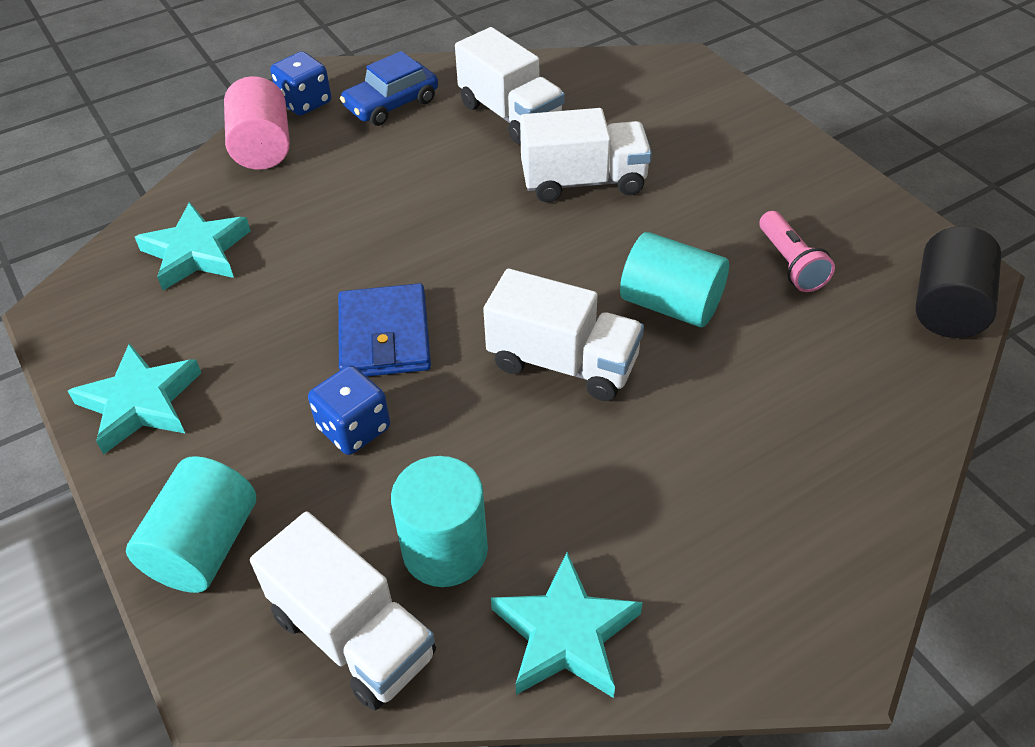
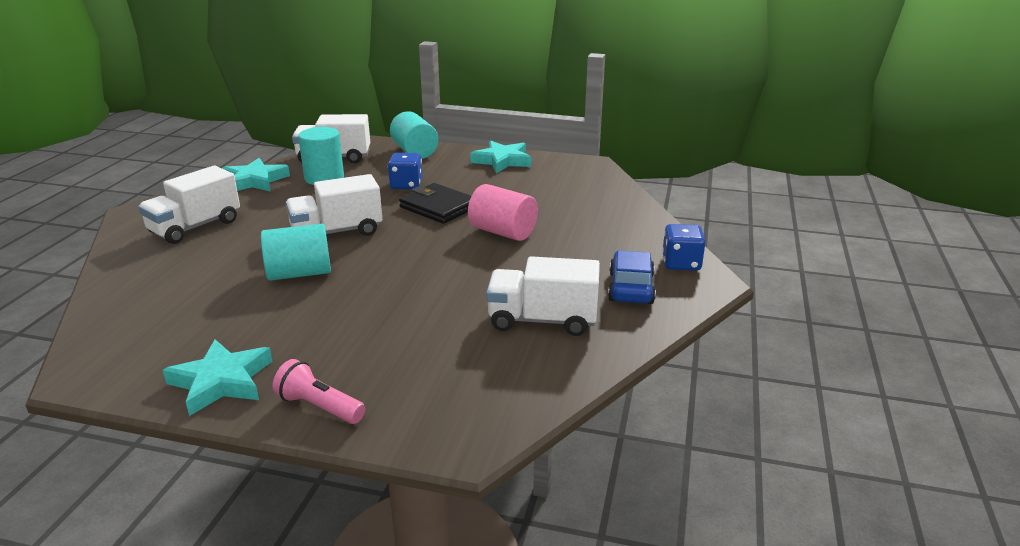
camera: 135 degrees right, 20 degrees down
(196, 252) = (579, 194): turquoise star -> turquoise star (221, 381)
(262, 147) = (647, 235): pink cylinder -> pink cylinder (503, 232)
(384, 336) = (438, 207): blue wallet -> black wallet
(583, 181) = (429, 305): white truck -> white truck (195, 227)
(790, 263) = (232, 324): pink flashlight -> pink flashlight (319, 407)
(947, 307) = (97, 347): black cylinder -> none

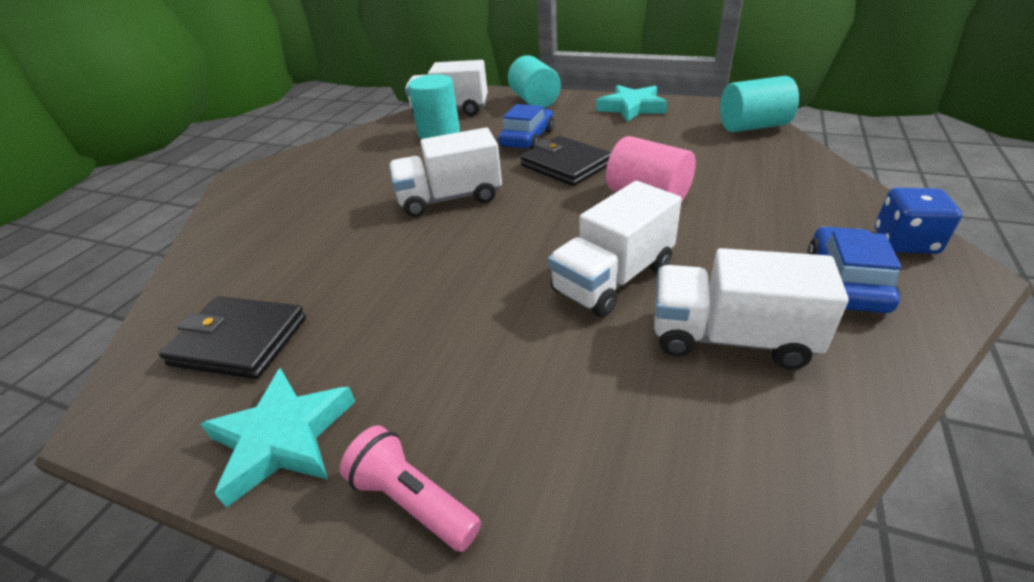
camera: 10 degrees right, 10 degrees up
(171, 329) = (239, 341): none -> black wallet
(195, 227) = (297, 194): white truck -> white truck (613, 279)
(255, 181) = (367, 138): turquoise star -> none
(299, 273) = (403, 256): turquoise cylinder -> turquoise cylinder (753, 127)
(406, 185) = (527, 139): blue dice -> blue car

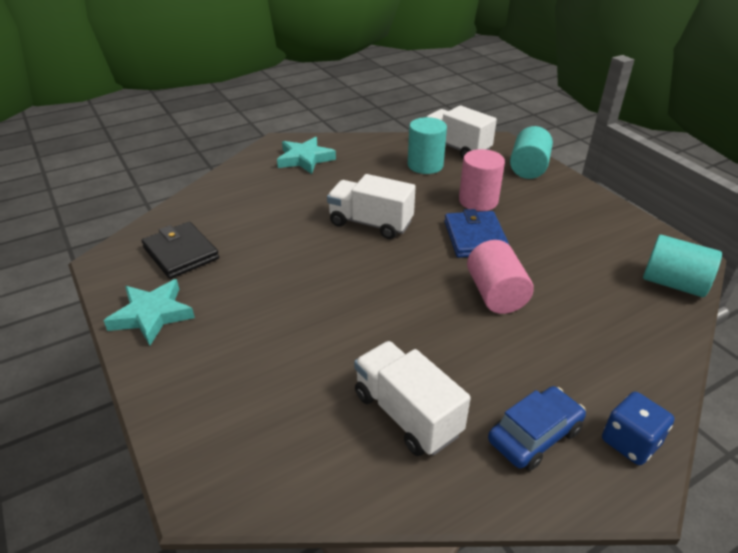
camera: 35 degrees right, 0 degrees up
(413, 500) = (169, 379): pink flashlight -> none
(527, 139) = (478, 201): blue car -> pink cylinder
(566, 165) = (475, 238): black wallet -> blue wallet
(613, 279) = (393, 336): white truck -> none
(632, 108) = (596, 213): turquoise star -> turquoise star (305, 159)

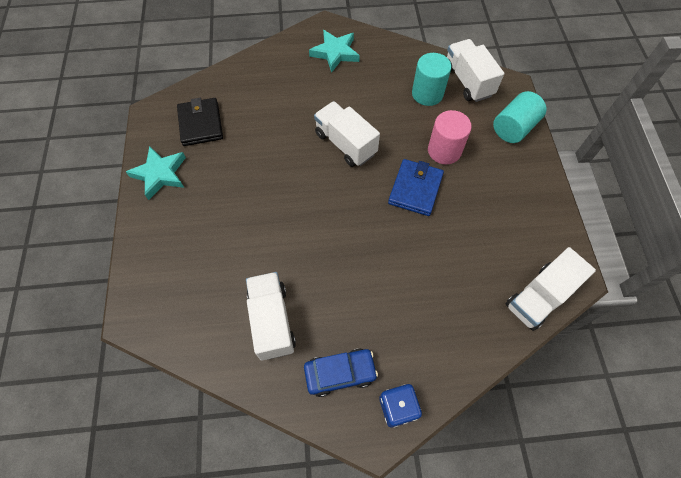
camera: 25 degrees right, 25 degrees up
(495, 294) = (393, 250): pink cylinder -> none
(673, 283) = (539, 297): turquoise cylinder -> white truck

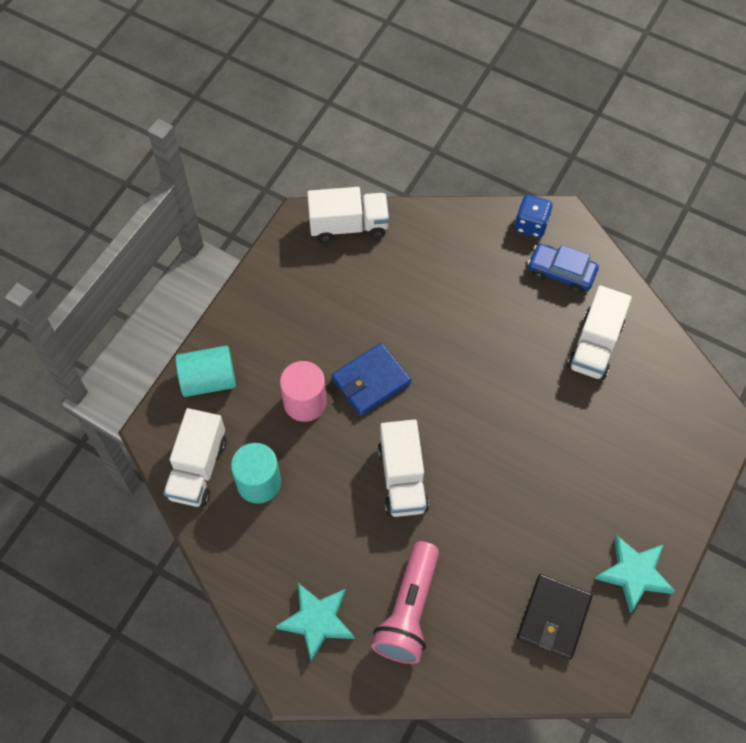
camera: 145 degrees left, 0 degrees up
(289, 83) = (409, 611): none -> pink flashlight

